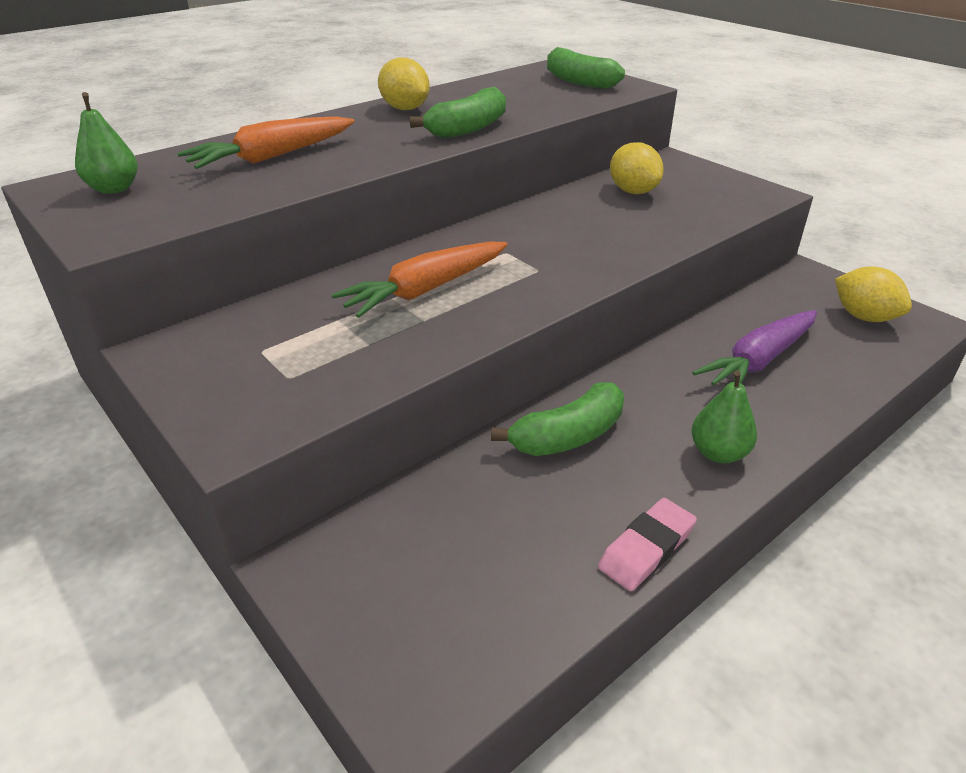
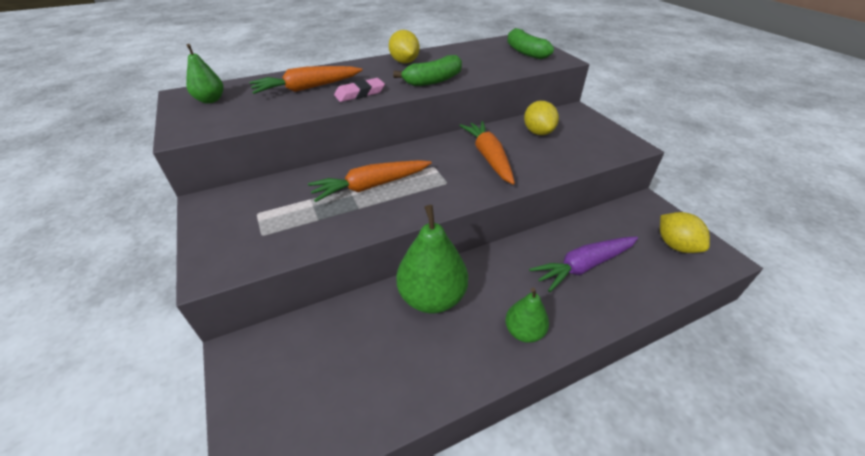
camera: 15 degrees right, 5 degrees up
(568, 436) = (432, 297): green banana -> green pear
(581, 231) = (488, 157): none -> orange carrot
(646, 548) = (443, 393): pink eraser -> pink eraser (360, 93)

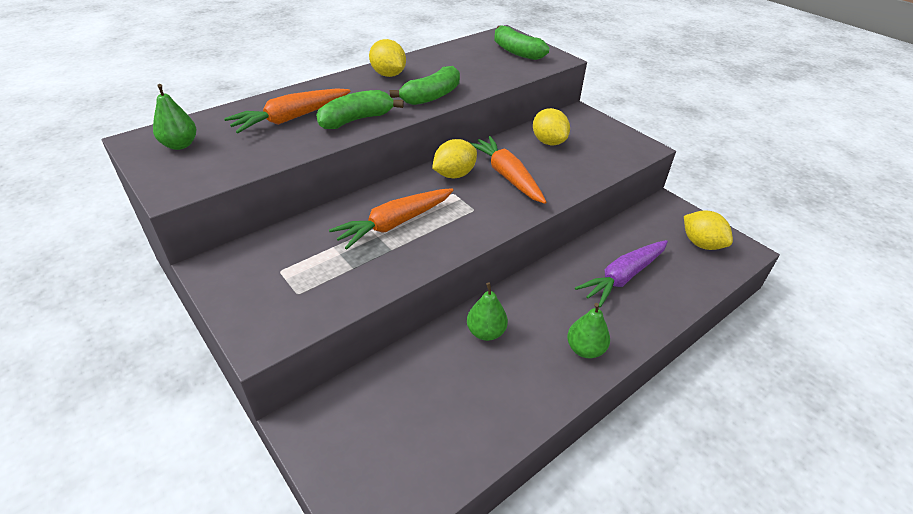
camera: 15 degrees left, 0 degrees up
(360, 93) = (356, 120): pink eraser -> green banana
(432, 297) = (486, 332): green pear -> green pear, size x0.56
(441, 151) = (454, 174): none -> yellow lemon

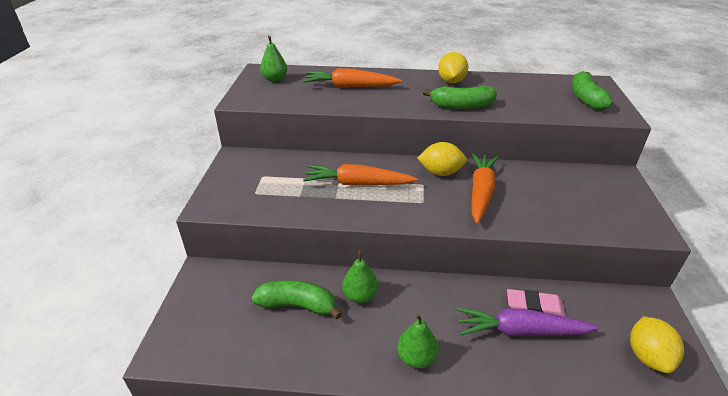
camera: 45 degrees right, 5 degrees down
(356, 120) = (387, 102): green banana -> green banana (297, 305)
(548, 142) = (554, 184): yellow lemon -> none
(610, 253) = (534, 306): none -> pink eraser

